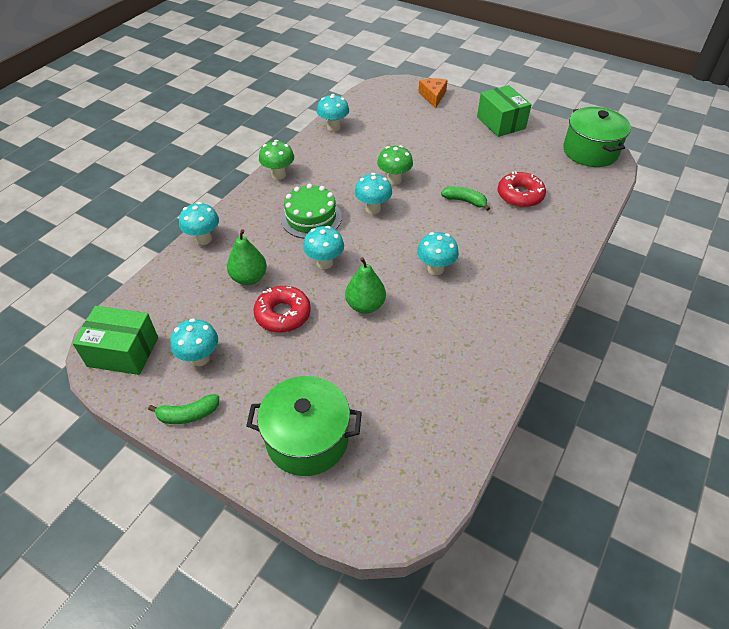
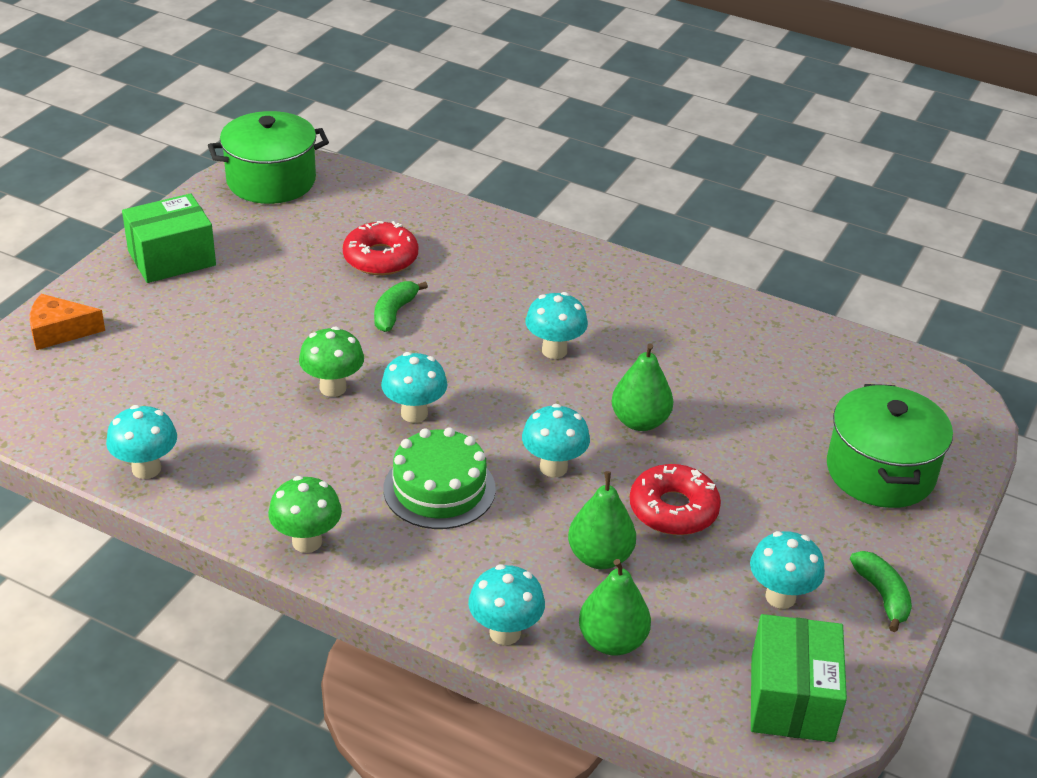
camera: 95 degrees left, 10 degrees down
(187, 278) = (612, 641): none -> green pear

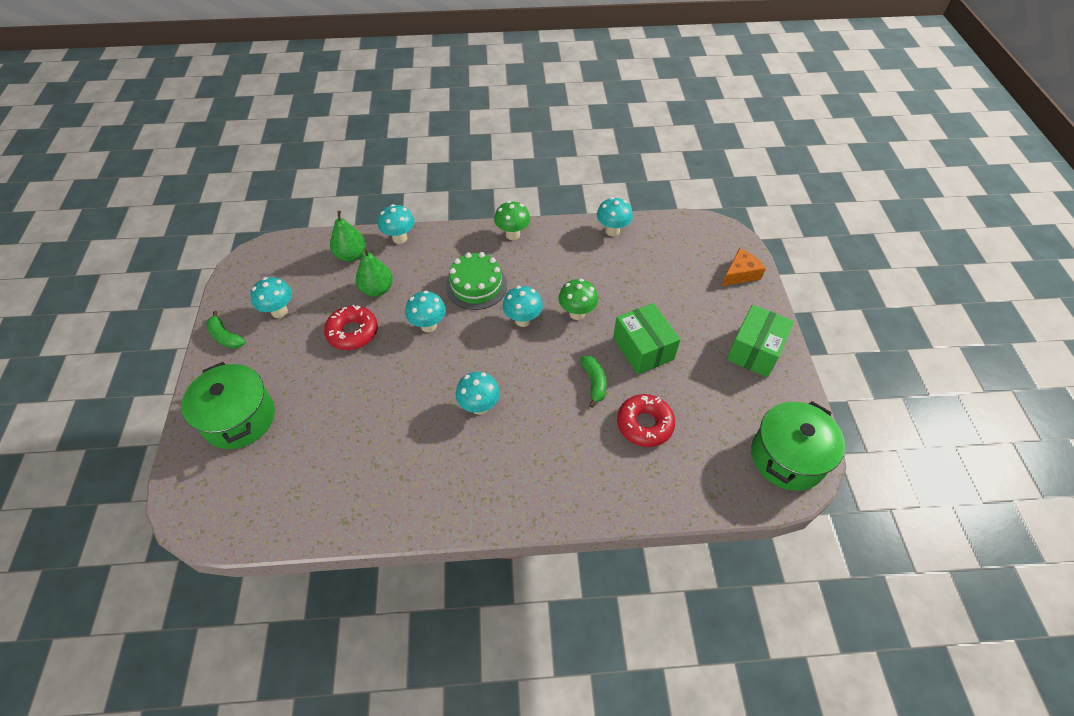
camera: 150 degrees right, 15 degrees up
(639, 421) = (398, 380): green pear -> none
(791, 699) = (261, 267): green box -> green box (643, 348)

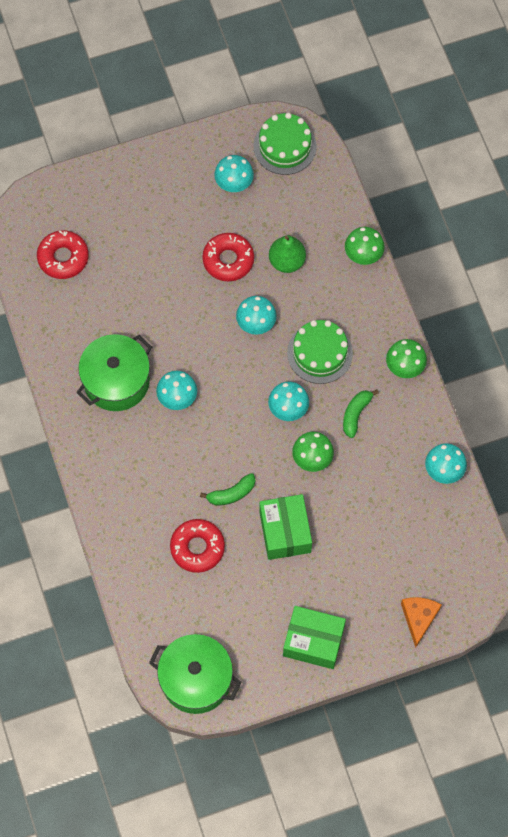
camera: 75 degrees right, 15 degrees up
(226, 337) = (192, 153): green banana -> green banana (356, 414)
(239, 418) = (112, 207): green pot -> green pot (116, 381)
(265, 267) = (285, 146): none -> green cake
(269, 480) = (63, 258): none -> red donut
(351, 255) = (324, 219): green pear -> none
(400, 238) = (363, 256): turquoise mushroom -> green mushroom
(643, 348) = (285, 532): green box -> green box turned 60 degrees counterclockwise
(740, 273) = (419, 618): orange cheese -> orange cheese turned 120 degrees counterclockwise

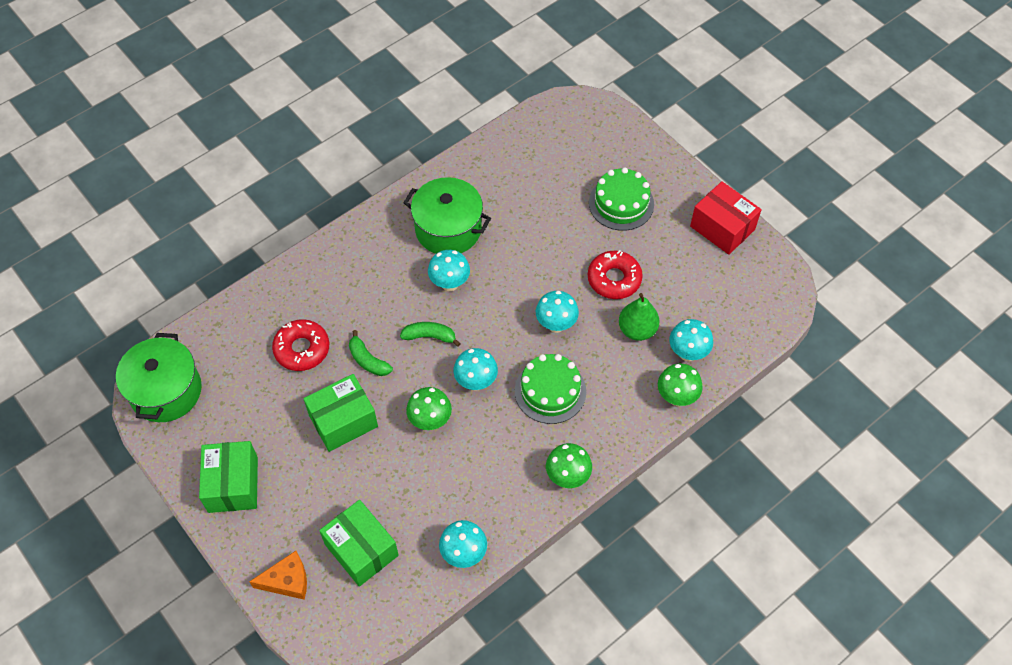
camera: 70 degrees right, 10 degrees down
(63, 258) = (554, 149): red donut -> none
(210, 151) = (722, 228): none -> red box
(234, 185) = (697, 258): turquoise mushroom -> turquoise mushroom (687, 353)
(285, 146) = (762, 288): green cake -> green cake (621, 203)
(356, 414) = (496, 446): green banana -> green banana (429, 336)
(412, 551) = (361, 549): none -> green box

